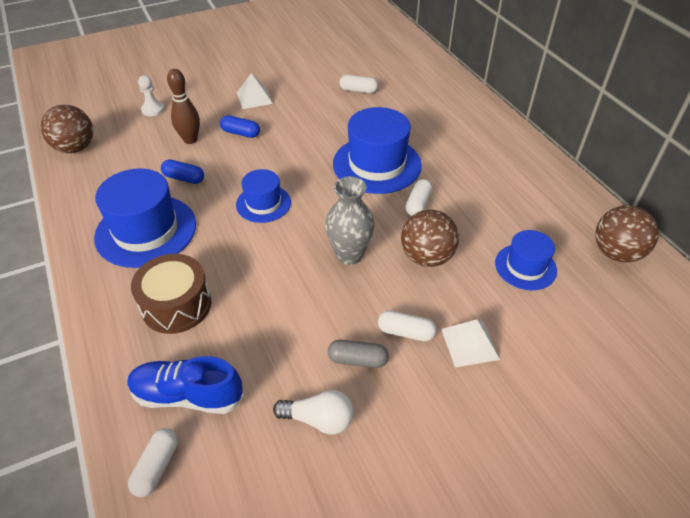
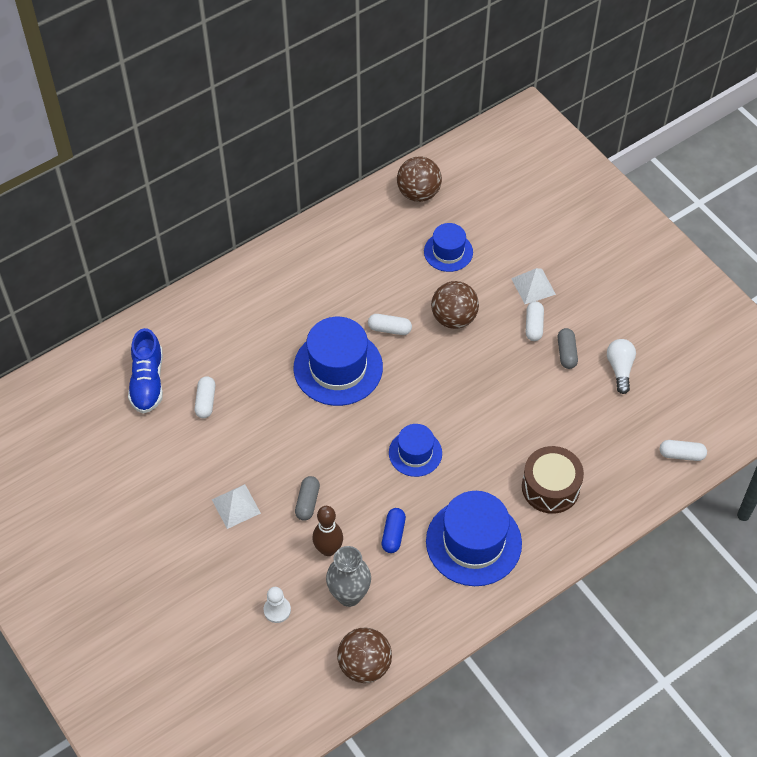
camera: 100 degrees left, 10 degrees up
(188, 395) = (626, 453): blue shoe -> blue shoe (147, 381)
(240, 133) = (307, 502): blue capsule -> grey capsule
(349, 255) = (464, 373): grey vase -> grey vase (349, 595)

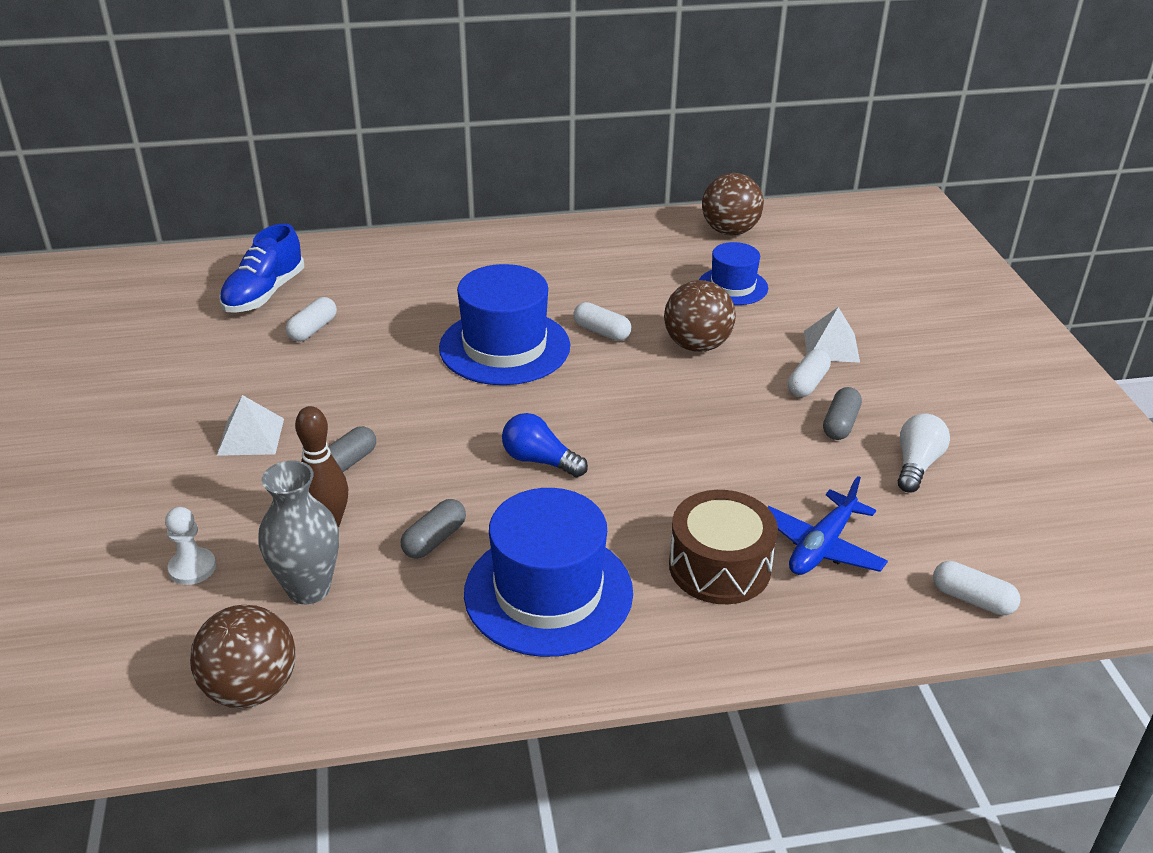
camera: 25 degrees right, 20 degrees down
(393, 534) = (434, 539): blue capsule -> grey capsule
(415, 453) = (539, 460): blue hat -> blue light bulb
(595, 451) = (822, 546): none -> blue plane

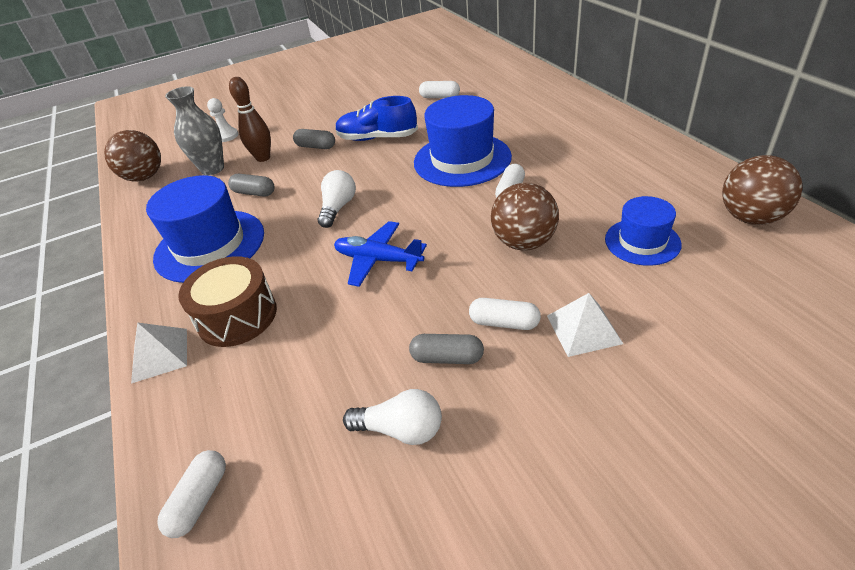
camera: 80 degrees right, 5 degrees up
(250, 436) = (331, 115): white pyramid -> white pyramid (160, 355)
(264, 294) = (466, 73): blue shoe -> blue shoe (377, 138)
(539, 460) = (338, 208): blue light bulb -> white light bulb
(822, 546) = (265, 372): blue plane -> blue plane (378, 260)

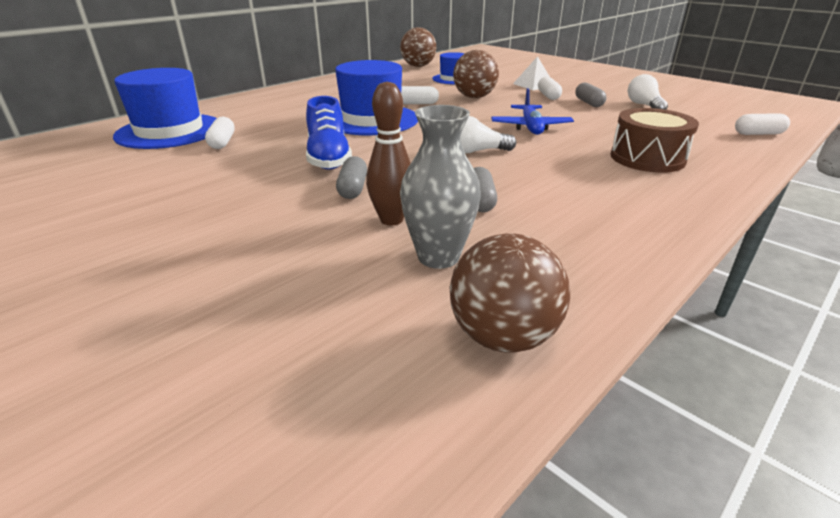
camera: 115 degrees left, 10 degrees down
(160, 355) = (724, 175): white pyramid -> none
(210, 245) = (592, 197): blue hat -> blue hat (169, 131)
(226, 136) = (316, 285): white pawn -> none

